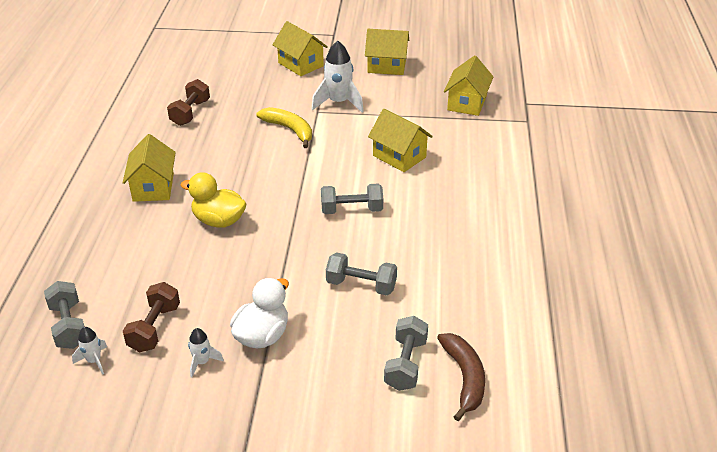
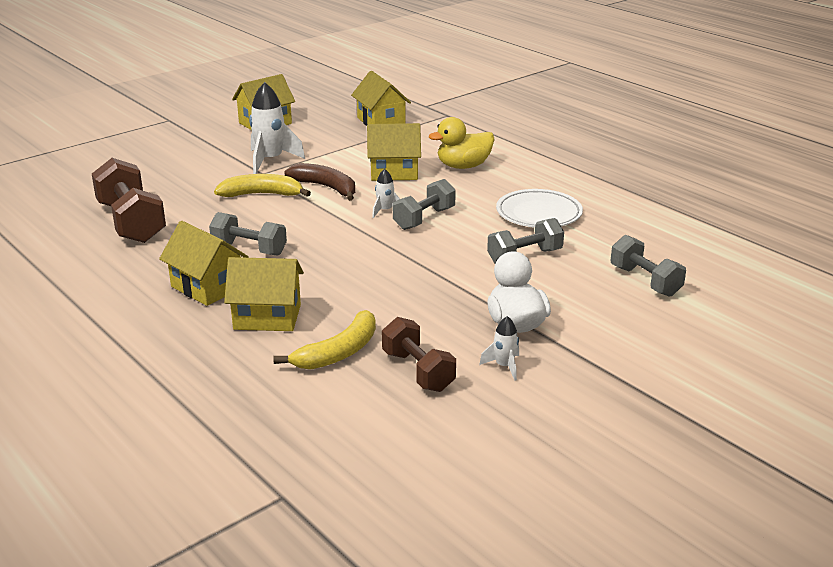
camera: 45 degrees left, 10 degrees down
(69, 326) = (333, 417): grey dumbbell -> grey dumbbell (249, 249)
(94, 361) = (411, 422): white rocket -> white rocket (385, 211)
(139, 283) = (338, 352): none -> yellow banana
(190, 113) = (131, 222): brown dumbbell -> brown dumbbell, size x1.55
(218, 221) = (324, 278): yellow duck -> yellow duck (463, 166)
(301, 64) = (178, 149): yellow house -> yellow house (267, 317)
(435, 254) = (538, 214): none -> white plate
(464, 378) = (693, 267): brown banana -> brown banana (326, 187)

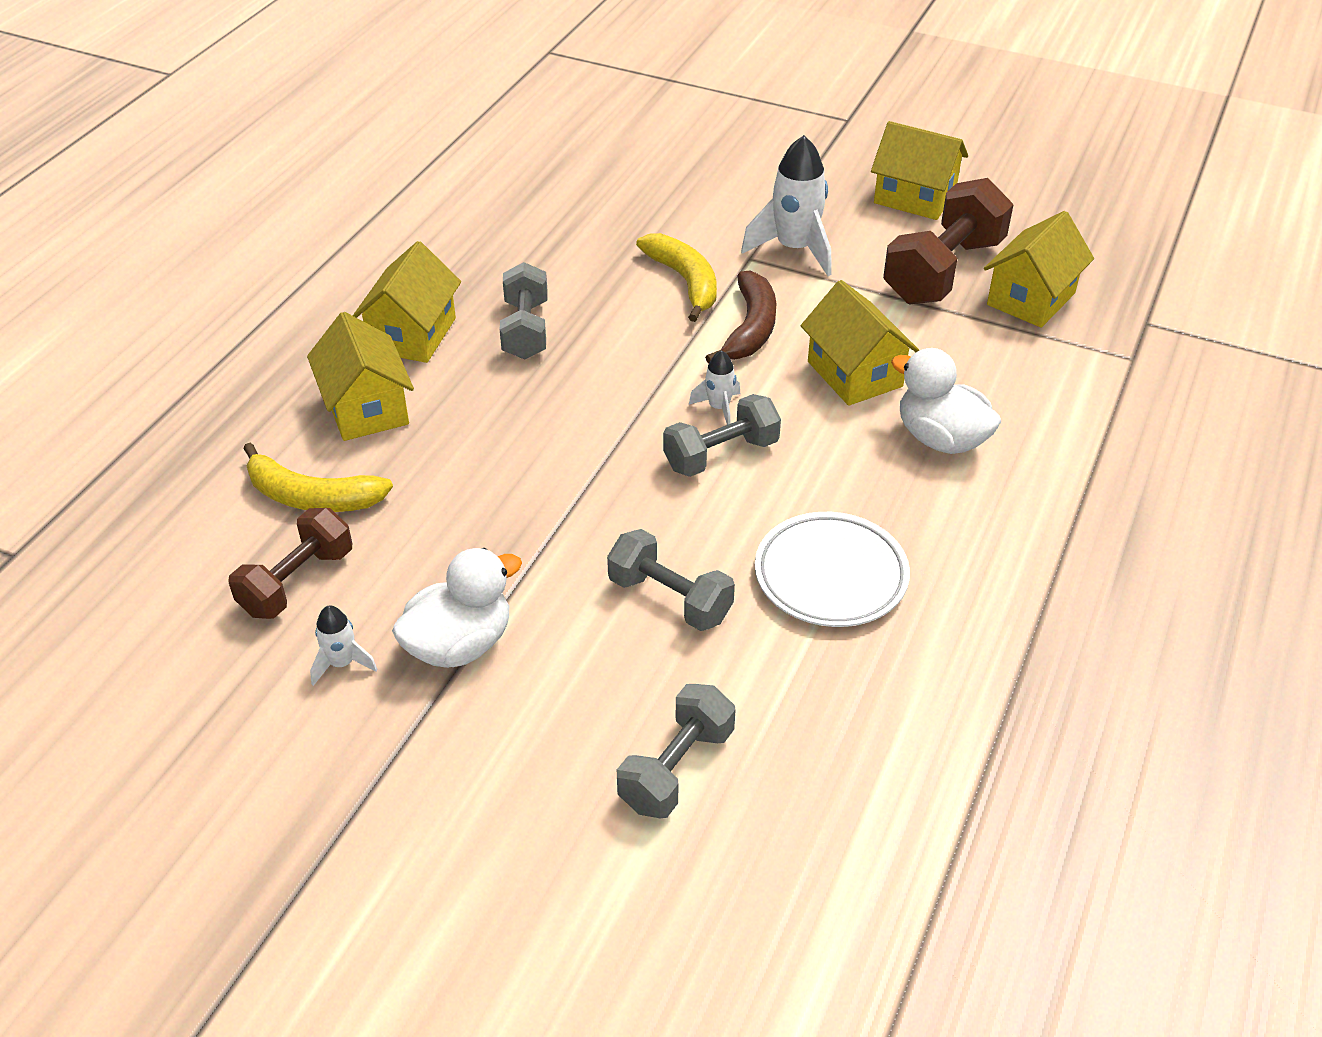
camera: 65 degrees right, 15 degrees up
(131, 222) = (534, 215): brown dumbbell -> brown dumbbell (943, 271)
(424, 219) = (721, 455): grey dumbbell -> grey dumbbell turned 45 degrees counterclockwise
(463, 166) = (941, 439): yellow duck -> white duck

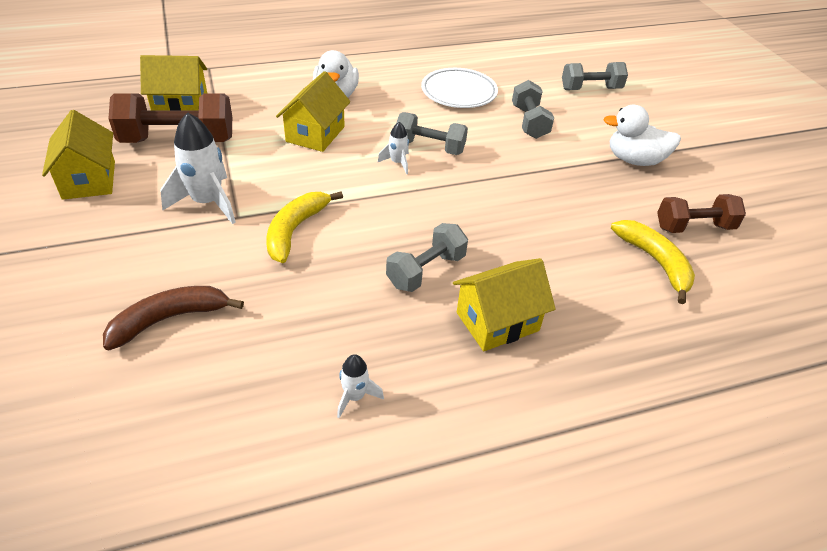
camera: 135 degrees left, 0 degrees up
(342, 663) = (694, 184): white rocket -> white rocket (355, 397)
(366, 408) = (578, 291): yellow house -> none
(750, 328) = (315, 183): brown banana -> brown banana (169, 319)

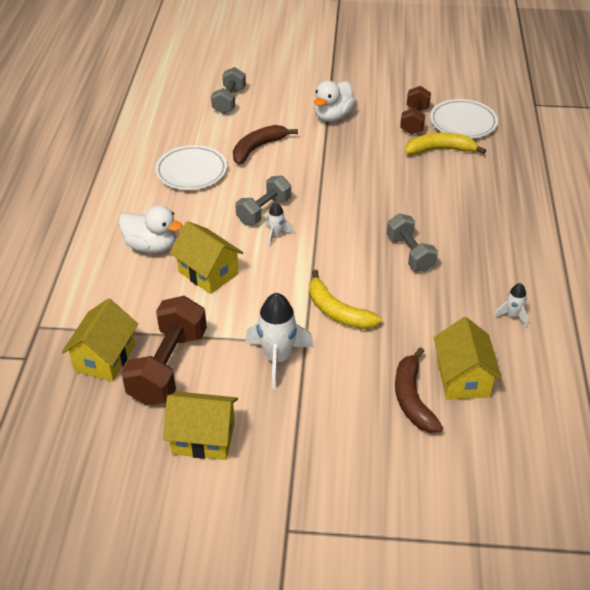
camera: 65 degrees left, 0 degrees up
(497, 322) = (469, 235): yellow house -> yellow house (463, 378)
(529, 122) = (258, 148): grey dumbbell -> brown banana
(737, 274) = (463, 123): none -> white plate

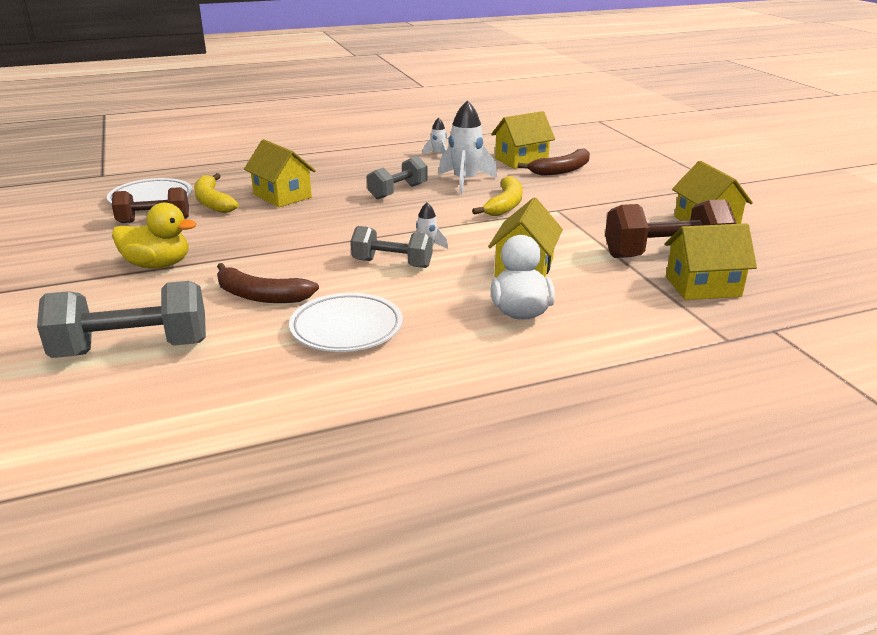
camera: 115 degrees left, 15 degrees down
(229, 101) = (132, 349): grey dumbbell -> grey dumbbell, size x1.55
(277, 359) = (589, 215): white rocket -> white rocket (465, 182)
(332, 116) = (158, 265): white duck -> yellow duck
(435, 186) = (282, 196): none -> yellow house

